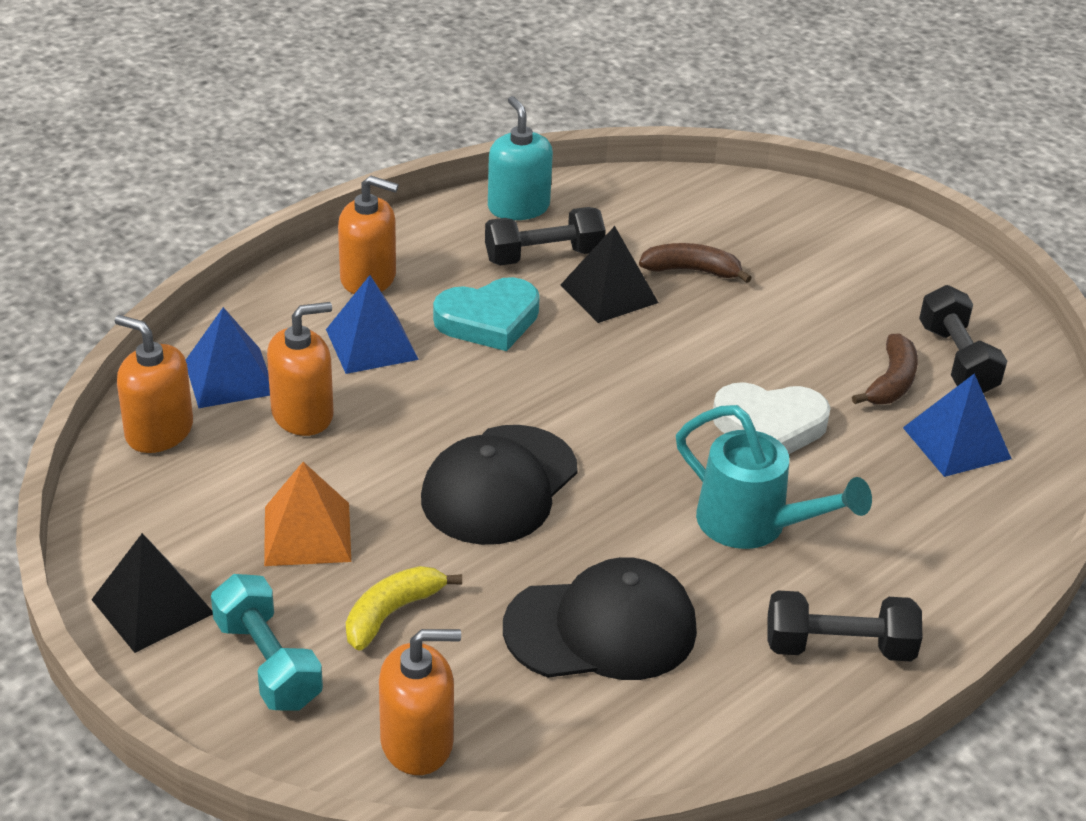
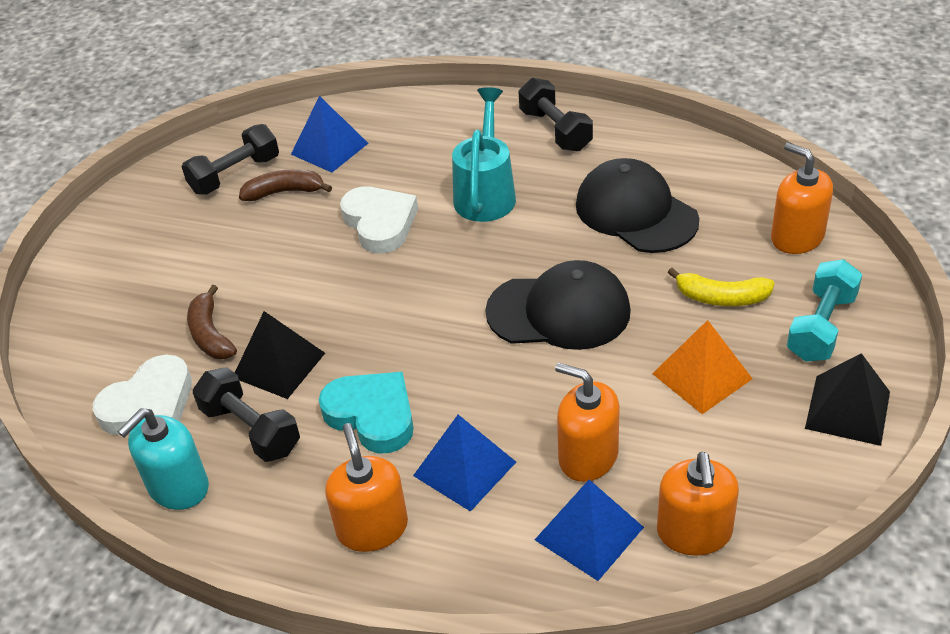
camera: 115 degrees left, 5 degrees up
(631, 218) = (149, 404): none -> white heart

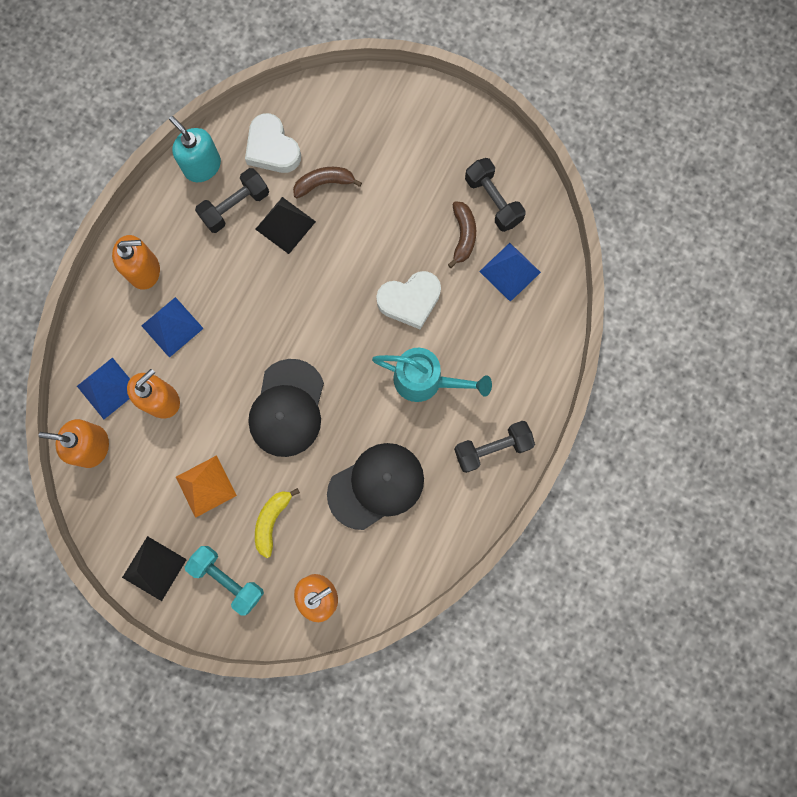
camera: 95 degrees right, 35 degrees up
(372, 415) = (228, 278): turquoise heart -> none

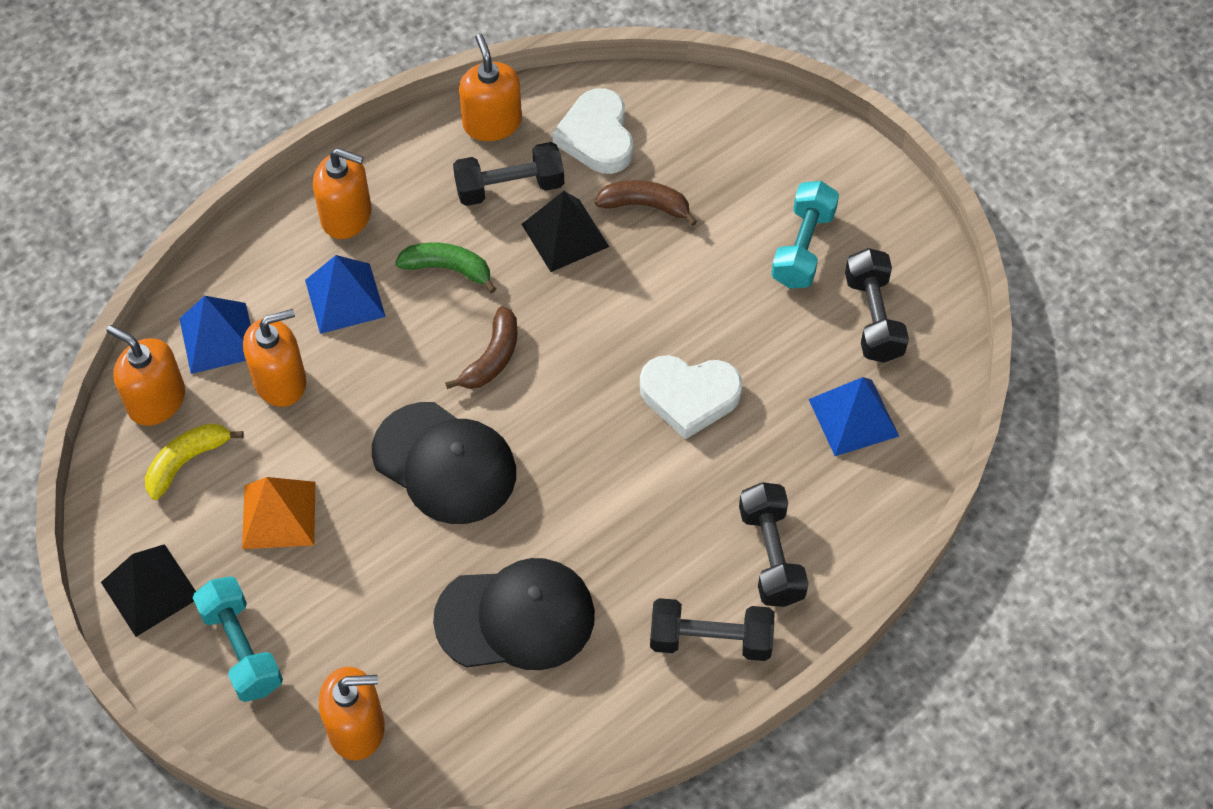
camera: 25 degrees right, 20 degrees down
(202, 166) = (492, 123): turquoise soap dispenser -> orange soap dispenser
(225, 279) = (448, 269): none -> green banana
(272, 521) = (344, 599): yellow banana -> yellow banana (187, 461)
(287, 408) = (445, 463): black cap -> black cap turned 90 degrees counterclockwise
(425, 381) = (658, 509): turquoise watering can -> none
(431, 171) = (803, 248): none -> turquoise dumbbell
(463, 236) = (808, 345): brown banana -> brown banana (492, 358)
(502, 380) = (770, 555): none -> black dumbbell

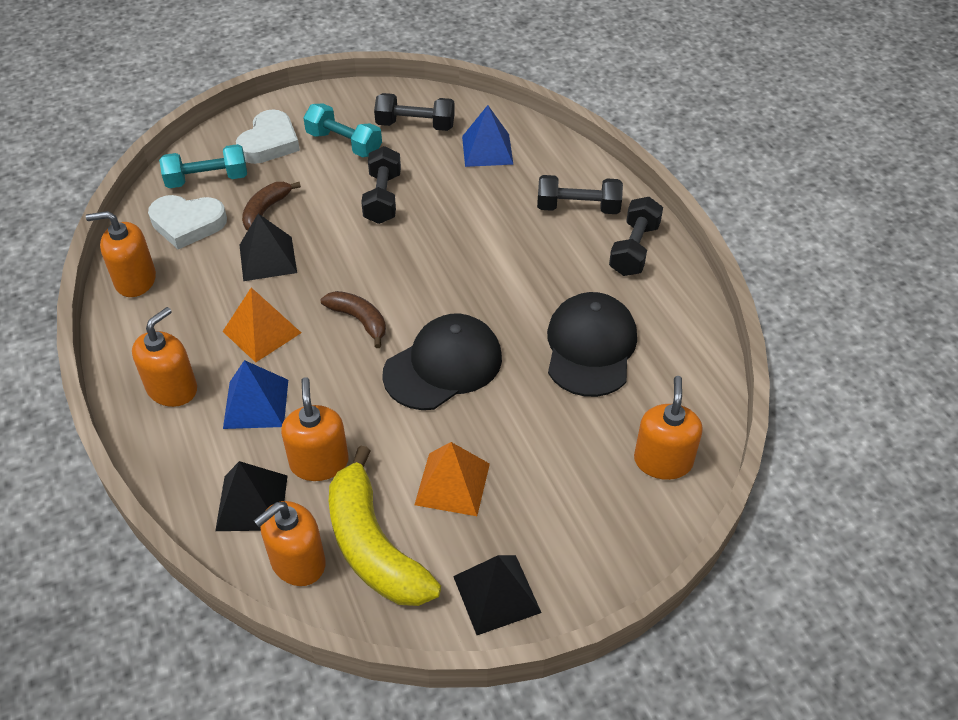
camera: 75 degrees left, 10 degrees down
(187, 461) = (373, 546): yellow banana -> yellow banana, size x1.81
(218, 338) = (252, 502): blue pyramid -> black pyramid
(242, 648) = (573, 530): turquoise dumbbell -> turquoise dumbbell (207, 179)
(448, 269) = (262, 332): green banana -> orange pyramid
(509, 187) = (204, 281): black dumbbell -> black dumbbell (382, 198)
(689, 397) = (439, 221): white heart -> white heart (269, 142)

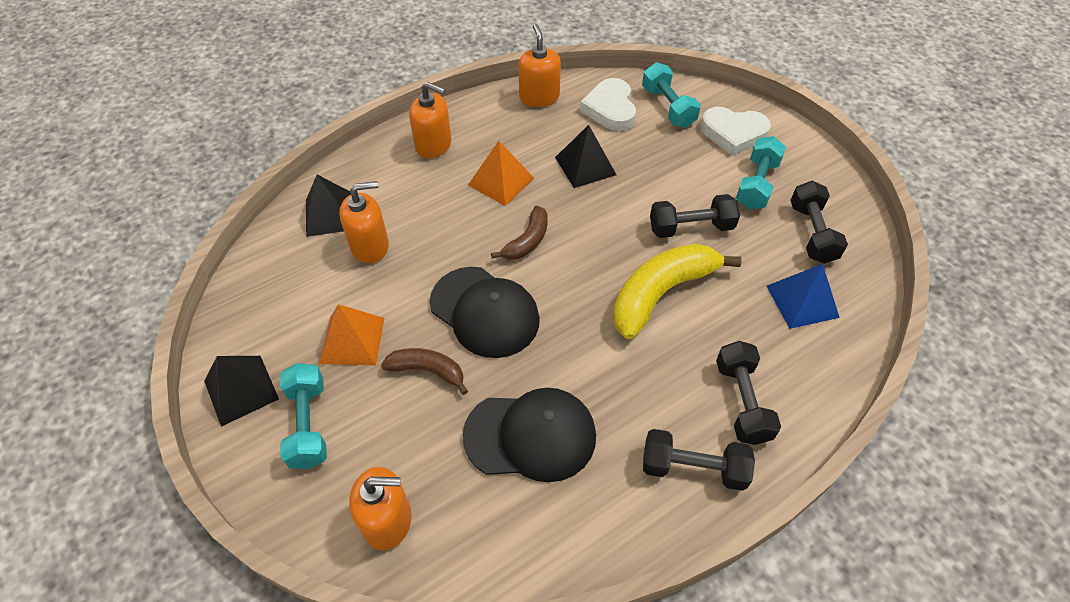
camera: 80 degrees right, 5 degrees up
(256, 403) = (425, 195): blue pyramid -> none
(265, 211) = (643, 151): brown banana -> brown banana (428, 370)
(297, 562) = (277, 252): orange soap dispenser -> none
(373, 546) = (290, 296): yellow banana -> yellow banana (661, 293)
(552, 526) = (308, 424): none -> turquoise dumbbell

